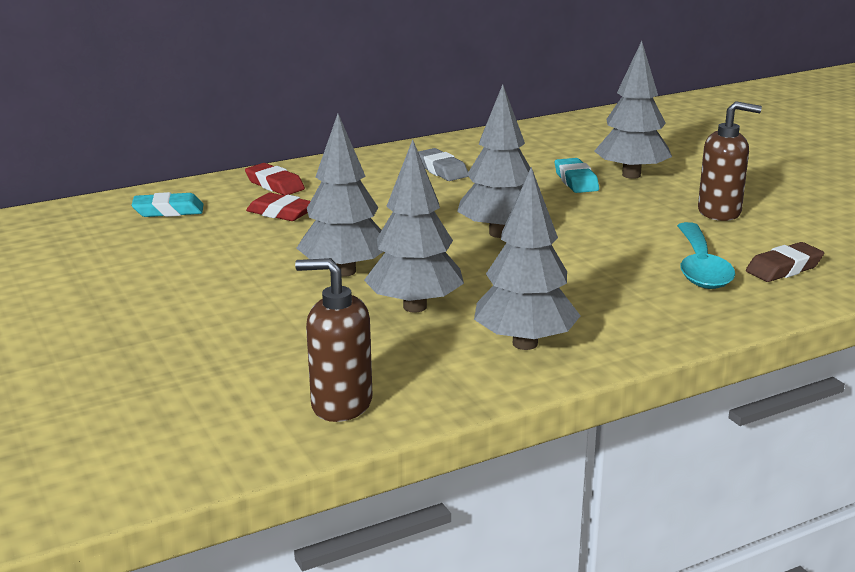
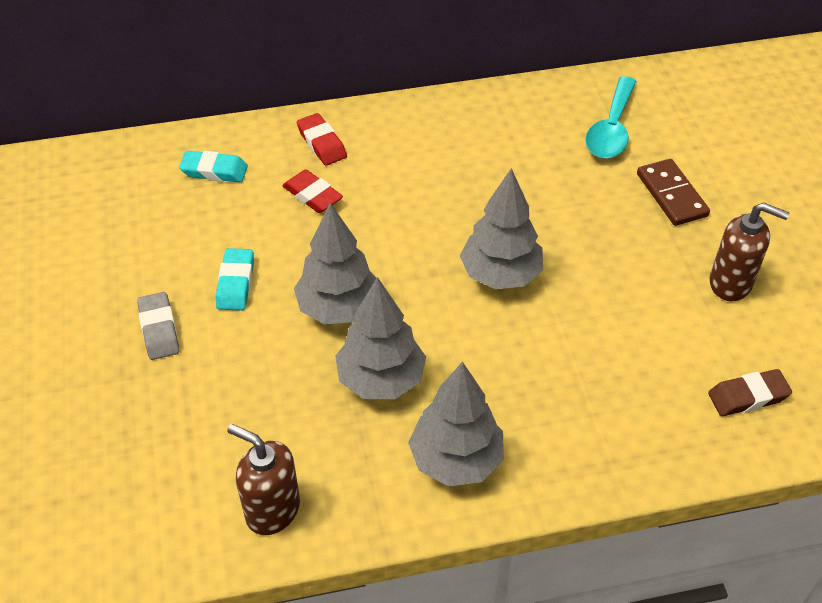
camera: 15 degrees right, 25 degrees up
(441, 170) = (487, 147): grey eraser -> grey eraser (159, 329)
(576, 181) = (611, 195): turquoise eraser -> turquoise eraser (236, 283)
(631, 175) = (672, 195): grey tree -> brown domino
(700, 268) = (667, 377): turquoise spoon -> turquoise spoon (611, 129)

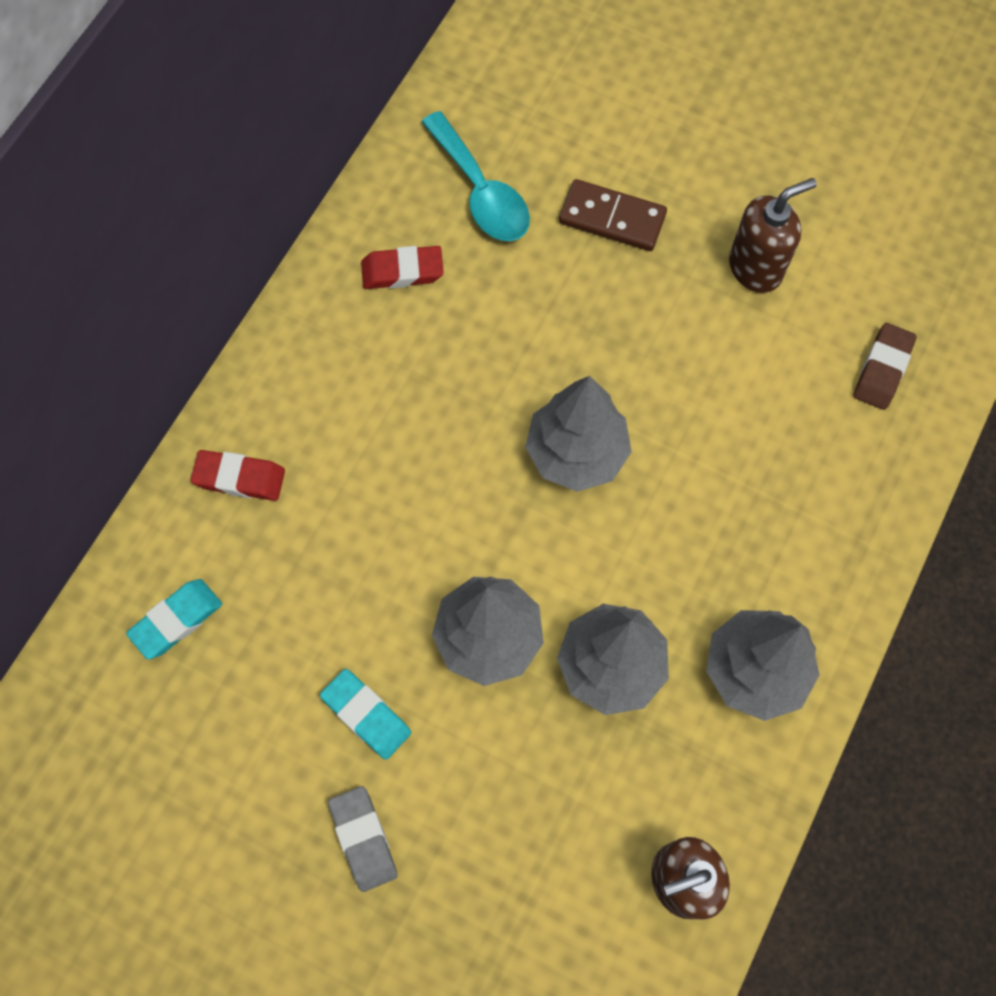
camera: 50 degrees left, 20 degrees up
(159, 329) = (363, 839): grey eraser -> grey eraser turned 45 degrees clockwise
(312, 195) = (309, 546): red eraser -> red eraser (402, 271)

